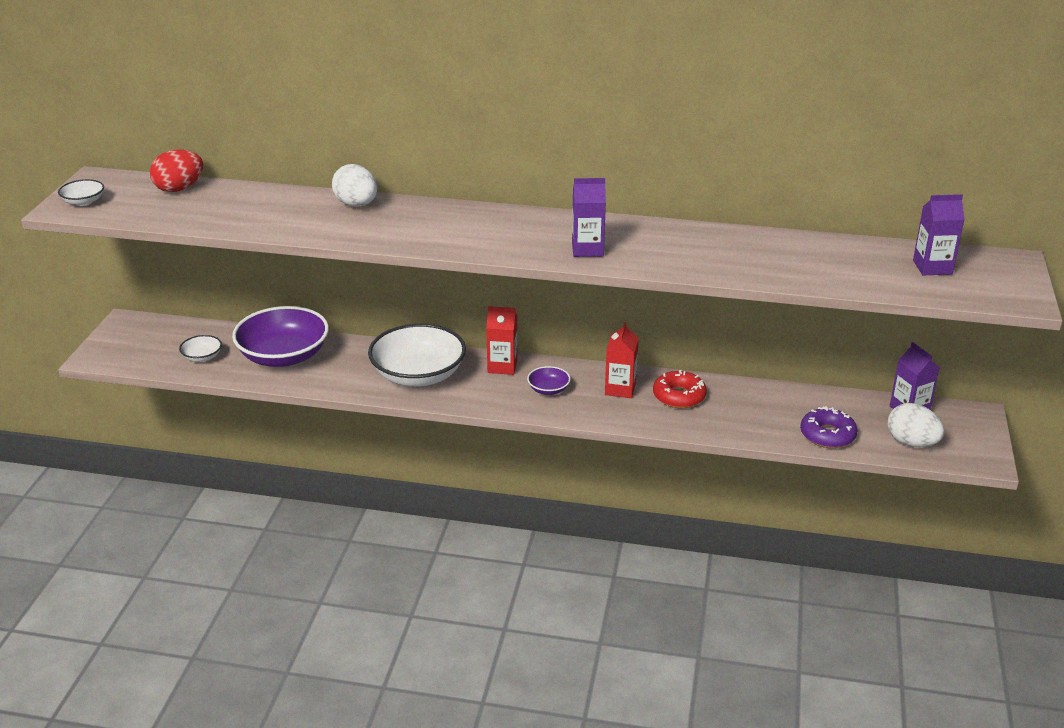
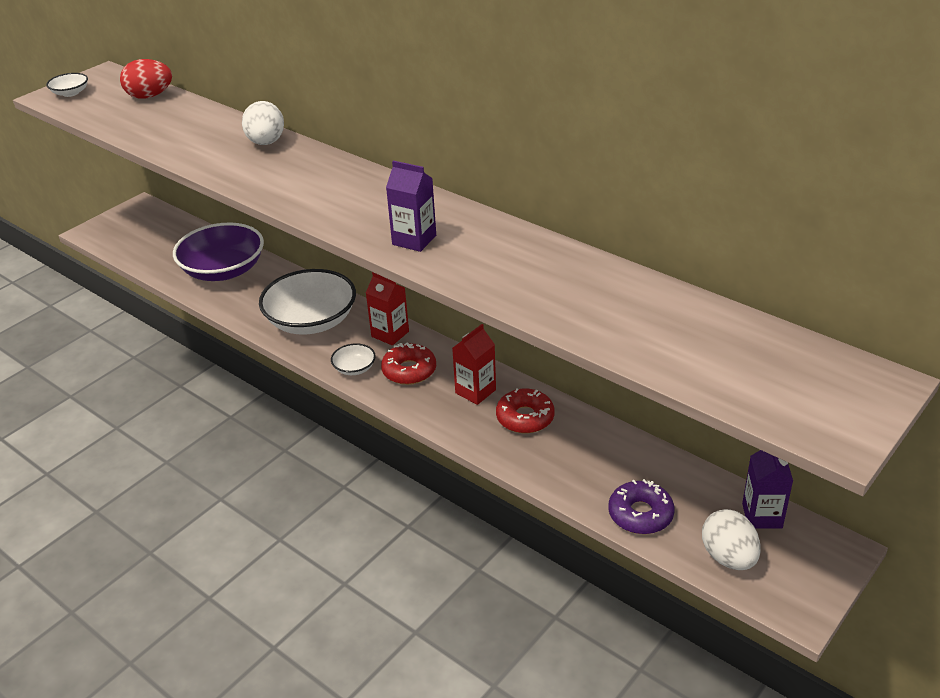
camera: 30 degrees right, 5 degrees up
(202, 357) = (163, 253): white bowl -> white bowl (354, 368)
(548, 389) = (409, 370): purple bowl -> red donut
(932, 267) = (767, 362): purple carton -> none

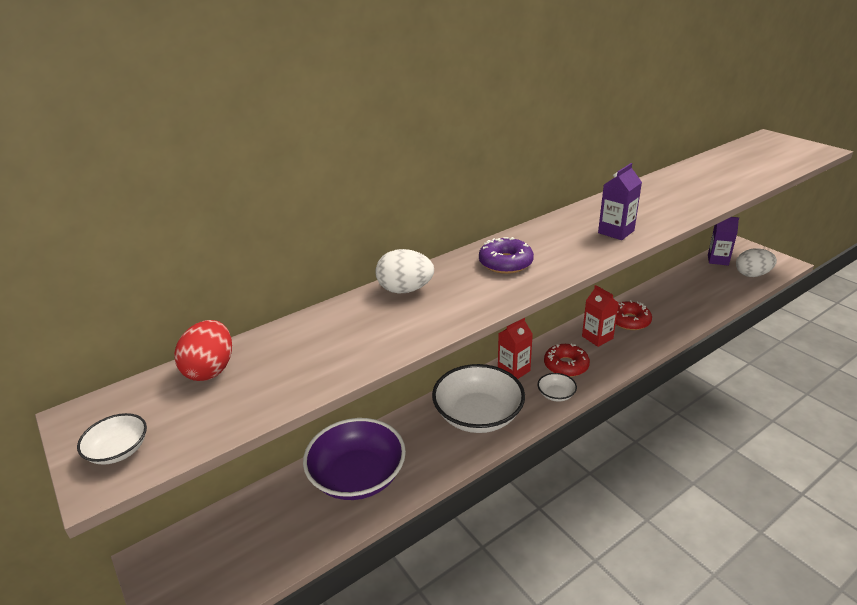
camera: 75 degrees left, 5 degrees down
(640, 514) = (721, 294): purple donut -> purple donut (505, 263)

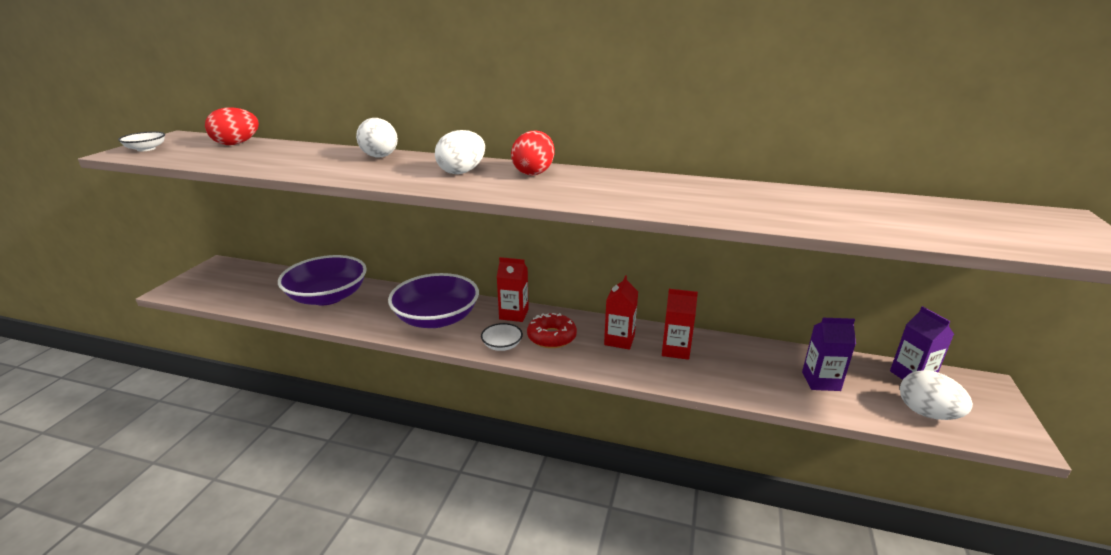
camera: 50 degrees right, 5 degrees down
(478, 415) = (436, 318): white bowl -> purple bowl
(505, 263) = (462, 172): purple donut -> white egg
(544, 236) = (534, 172): none -> red egg
(616, 232) = (587, 193): purple carton -> purple carton (821, 381)
(629, 321) = (675, 350): red donut -> red carton

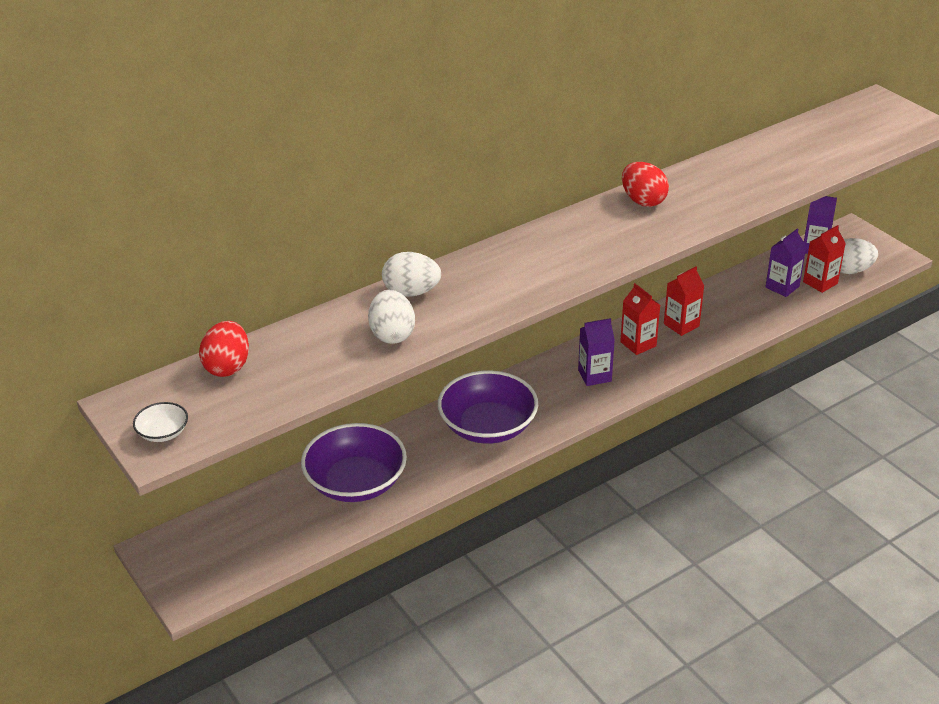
camera: 50 degrees left, 10 degrees up
(462, 172) = (518, 265): white egg -> white egg (392, 334)
(502, 345) = (577, 407): white bowl -> none
(514, 314) = (534, 379): red carton -> red carton (820, 283)
(534, 172) = (565, 233): red egg -> red egg (643, 201)
(551, 337) = (594, 375): red donut -> purple carton

